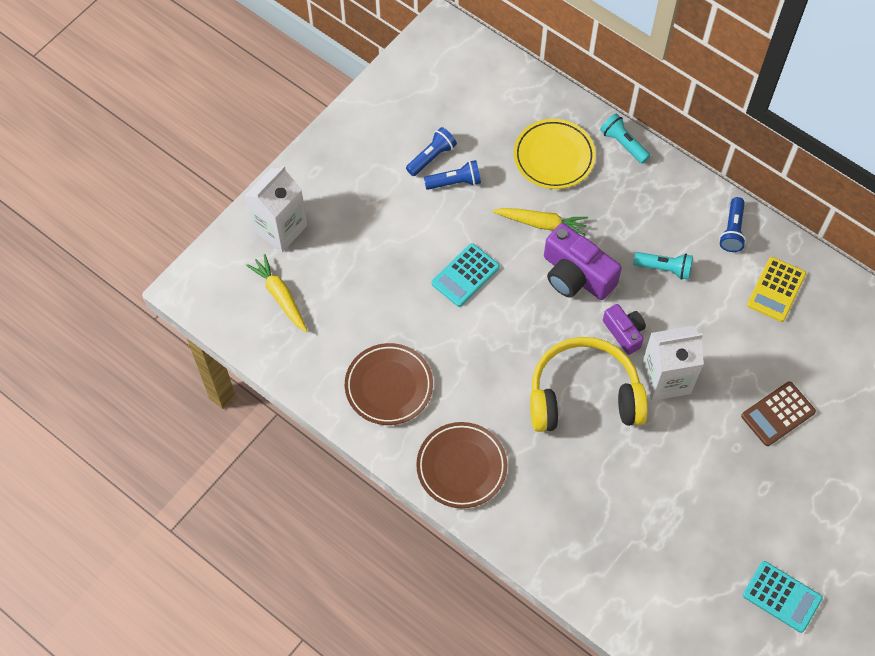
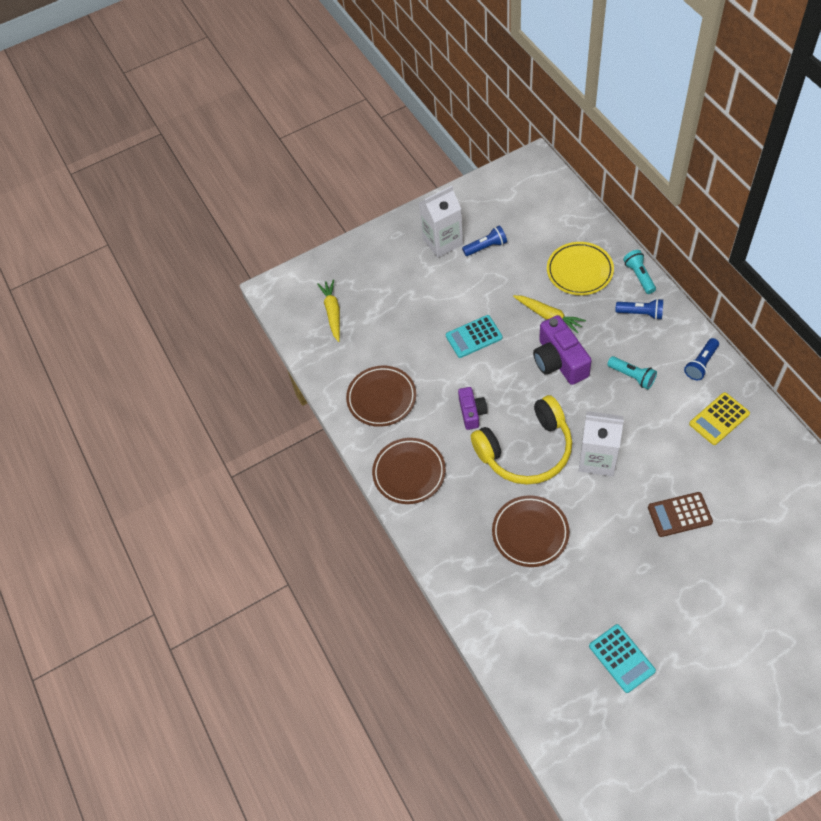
camera: 30 degrees right, 5 degrees down
(280, 228) = (354, 266): white carton -> white carton (442, 241)
(455, 182) = (495, 269): blue flashlight -> blue flashlight (641, 313)
(583, 395) = (526, 450): yellow headphones -> yellow headphones turned 135 degrees clockwise
(624, 332) = (579, 414): purple camera -> purple camera (472, 412)
(628, 491) = (530, 533): none -> brown plate

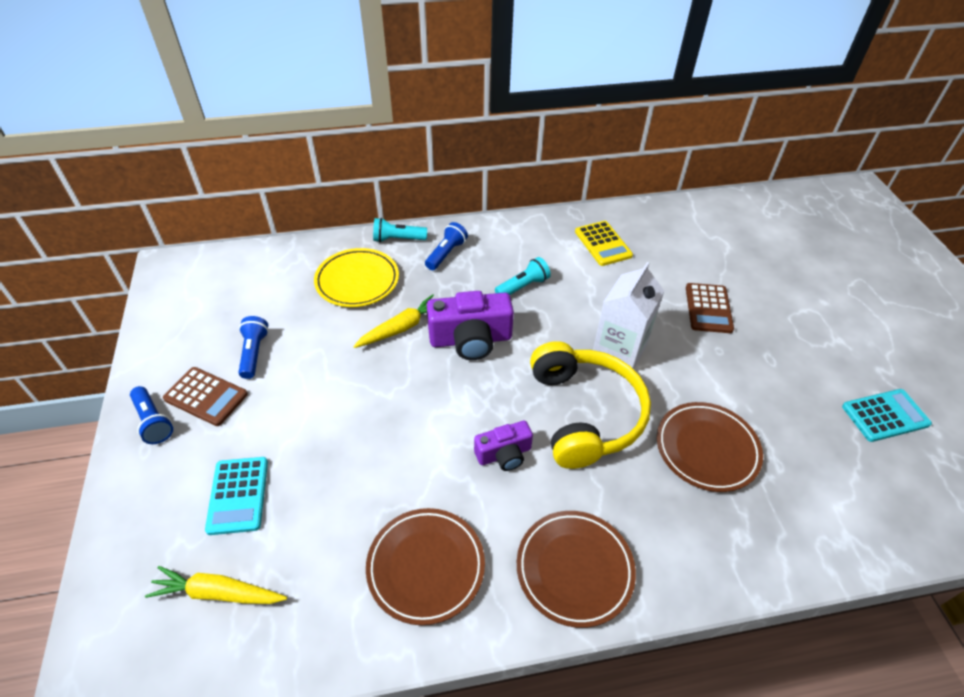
camera: 80 degrees left, 10 degrees down
(442, 241) = (206, 396): white carton -> brown calculator
(472, 412) = (504, 454): purple camera -> purple camera turned 150 degrees clockwise
(474, 337) = (385, 412): turquoise calculator -> turquoise calculator (238, 495)
(701, 364) = (533, 234): blue flashlight -> blue flashlight (153, 421)

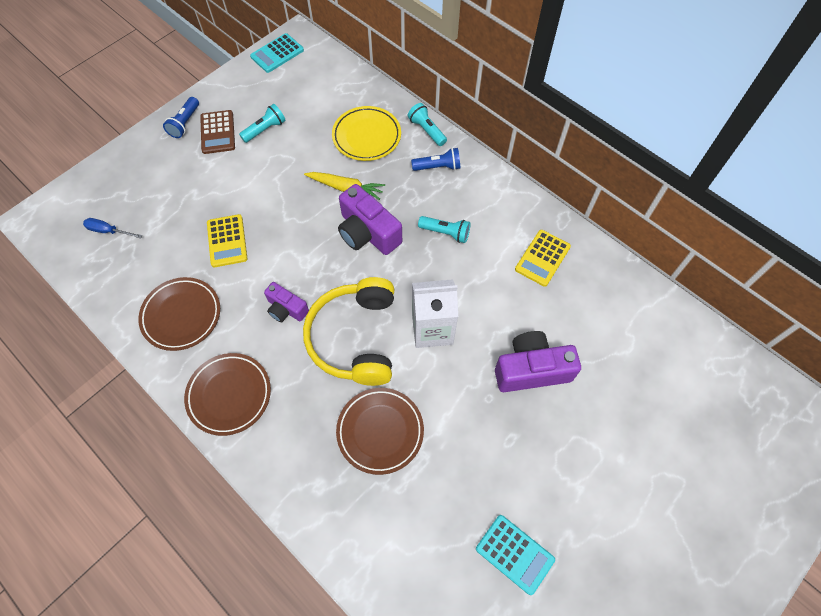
camera: 55 degrees right, 15 degrees up
(218, 593) = (108, 231): yellow carrot -> blue screwdriver
(238, 495) = (167, 196): turquoise calculator -> turquoise calculator (277, 53)
(254, 353) = (265, 129): blue flashlight -> turquoise flashlight
(365, 464) = (227, 241): none -> yellow calculator
(585, 413) = (355, 338): yellow headphones -> yellow headphones turned 135 degrees clockwise
(708, 308) = (531, 370): brown calculator -> purple camera

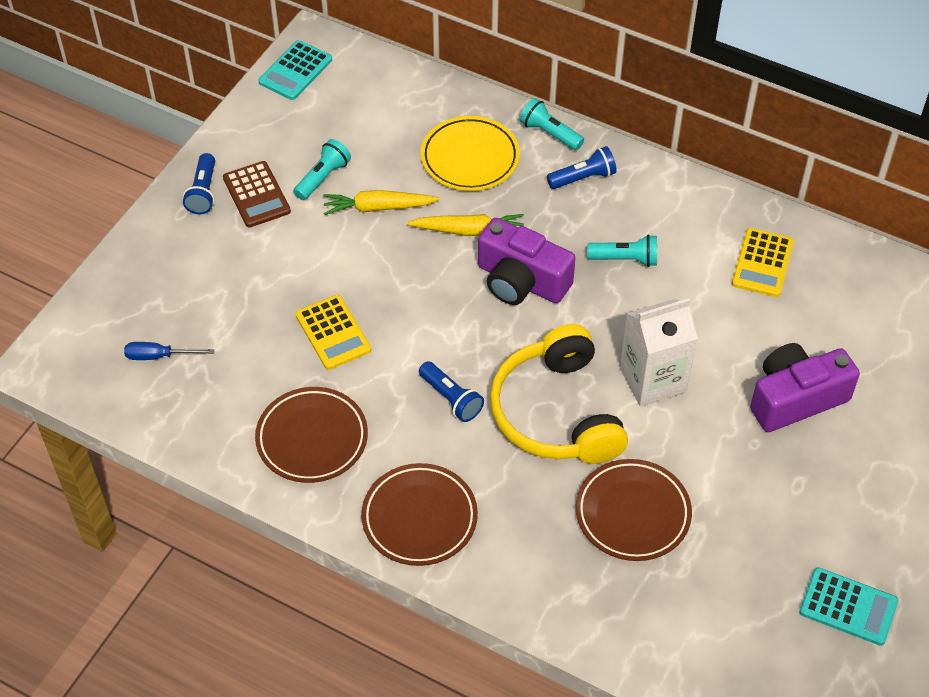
camera: 15 degrees left, 10 degrees down
(286, 309) = (451, 399): purple camera -> blue flashlight
(292, 158) = (378, 208): none -> yellow carrot

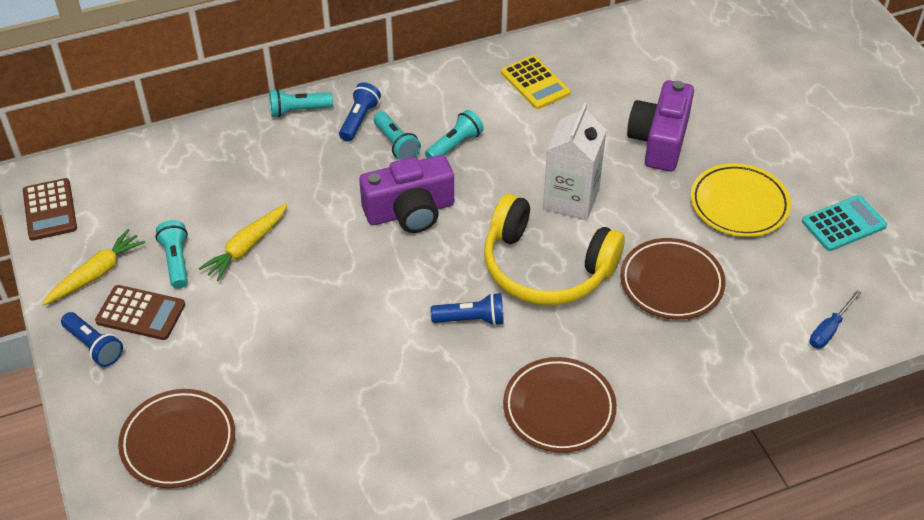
camera: 50 degrees left, 5 degrees down
(159, 356) = (225, 484): blue screwdriver -> blue screwdriver (829, 330)
(295, 71) = (50, 210): turquoise calculator -> brown calculator
(312, 438) = (418, 430): brown plate -> brown plate (178, 442)
(333, 333) = (332, 351): yellow calculator -> none
(468, 231) = (331, 210): yellow carrot -> yellow carrot (96, 274)
(470, 158) = (266, 166): yellow plate -> yellow plate (739, 204)
(583, 220) = (396, 144): none -> turquoise flashlight

